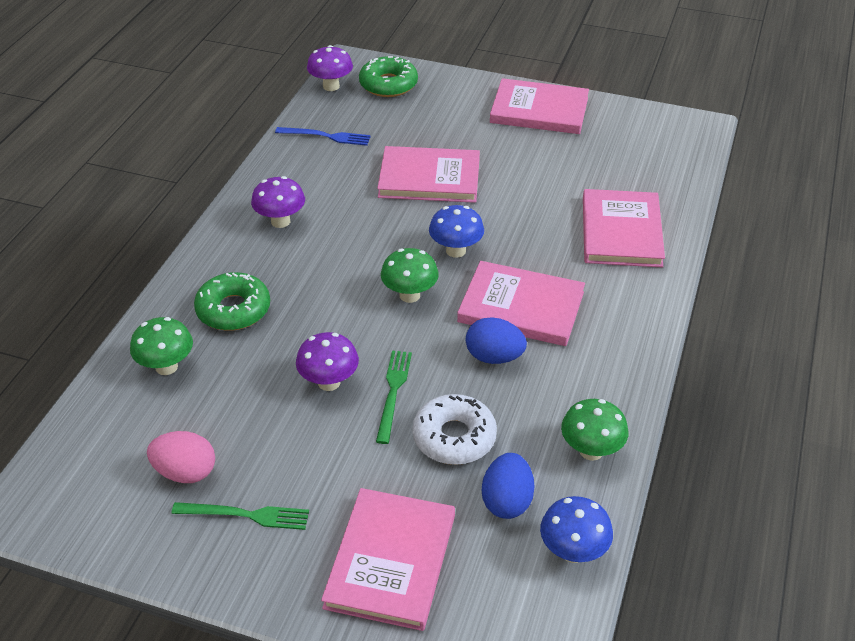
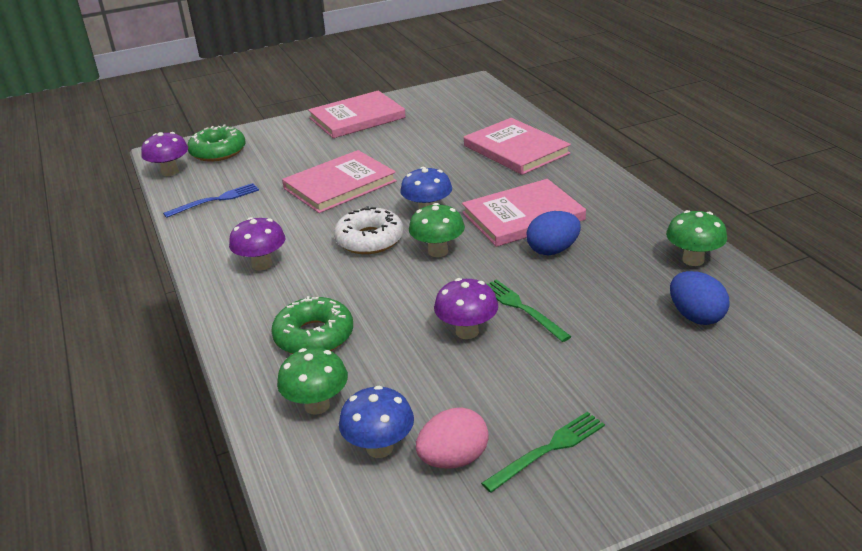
camera: 40 degrees left, 10 degrees down
(390, 561) = (690, 399): pink book -> none
(454, 437) = (605, 306): white donut -> white donut (369, 240)
(573, 551) = (776, 314): blue mushroom -> blue mushroom (379, 448)

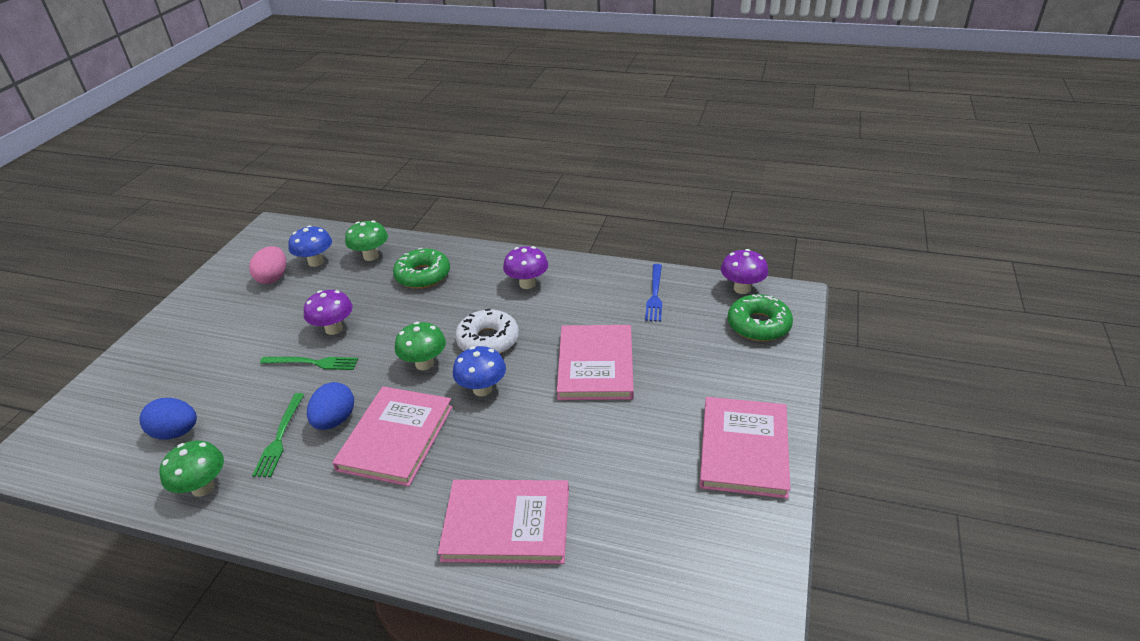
camera: 130 degrees right, 5 degrees up
(548, 450) = (227, 306): green fork -> green fork (280, 437)

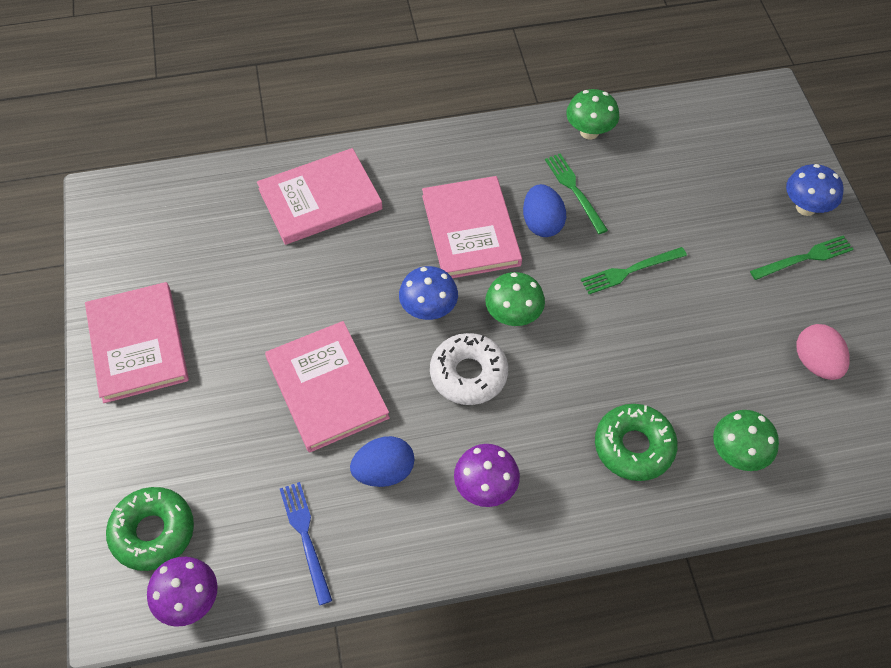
camera: 150 degrees right, 20 degrees up
(176, 432) = (670, 159): blue egg -> blue egg (384, 472)
(194, 329) = (804, 258): none -> green fork
(316, 262) = (797, 412): blue mushroom -> blue mushroom (805, 207)
(334, 329) = (655, 320): purple mushroom -> none

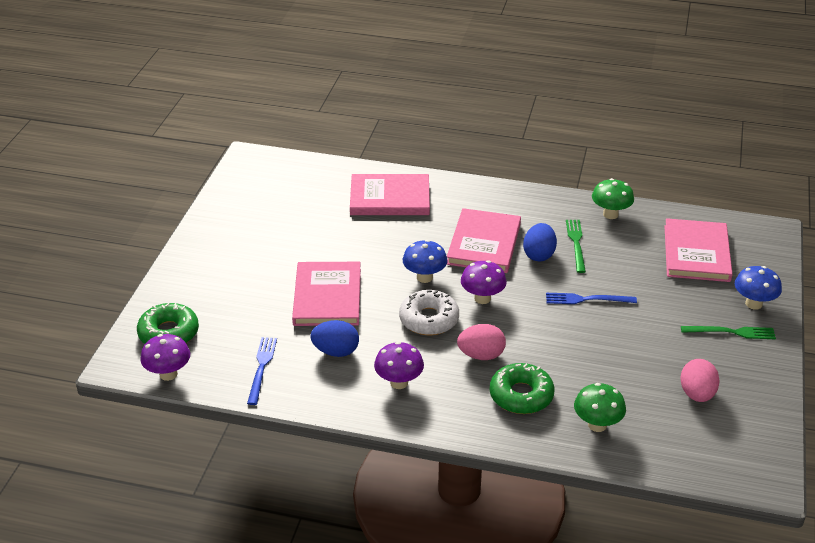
camera: 25 degrees right, 20 degrees down
(137, 344) = (221, 238): pink book -> pink book (696, 253)
(513, 316) = (482, 298): green mushroom -> purple mushroom
(557, 405) = (481, 355): none -> pink egg
(630, 271) = (587, 299): green fork -> blue fork

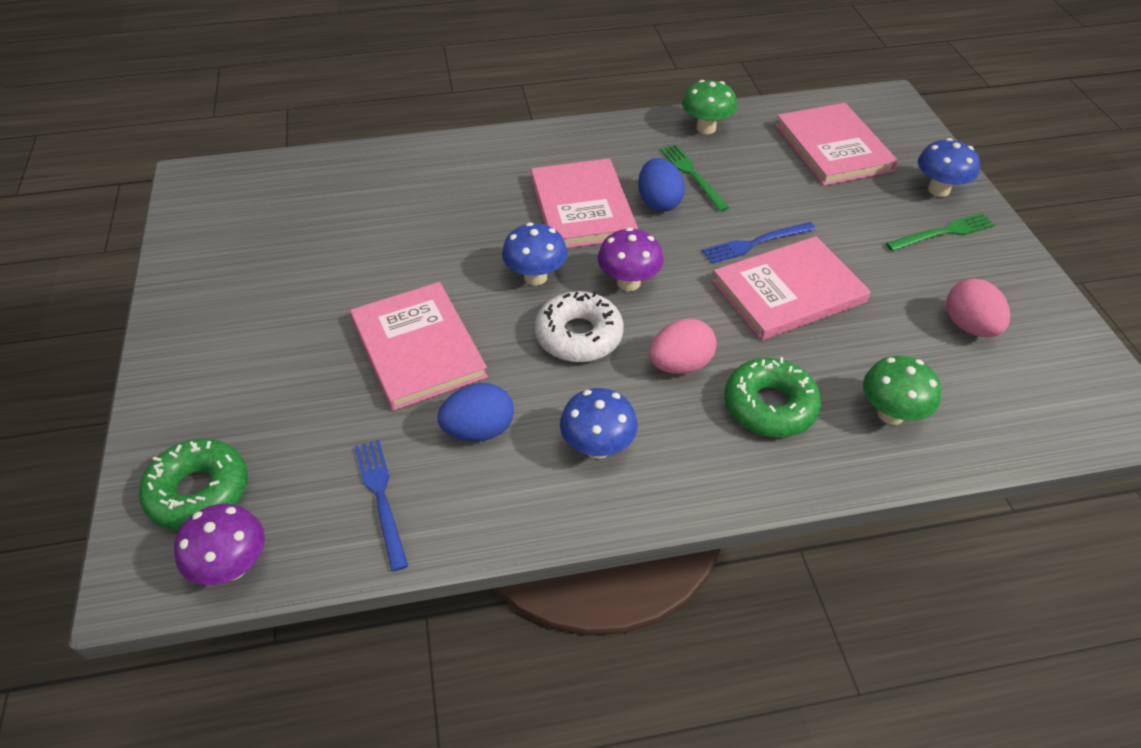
camera: 25 degrees left, 10 degrees up
(390, 198) = (423, 181): pink book -> pink book (788, 291)
(399, 382) = (597, 447): purple mushroom -> blue mushroom

